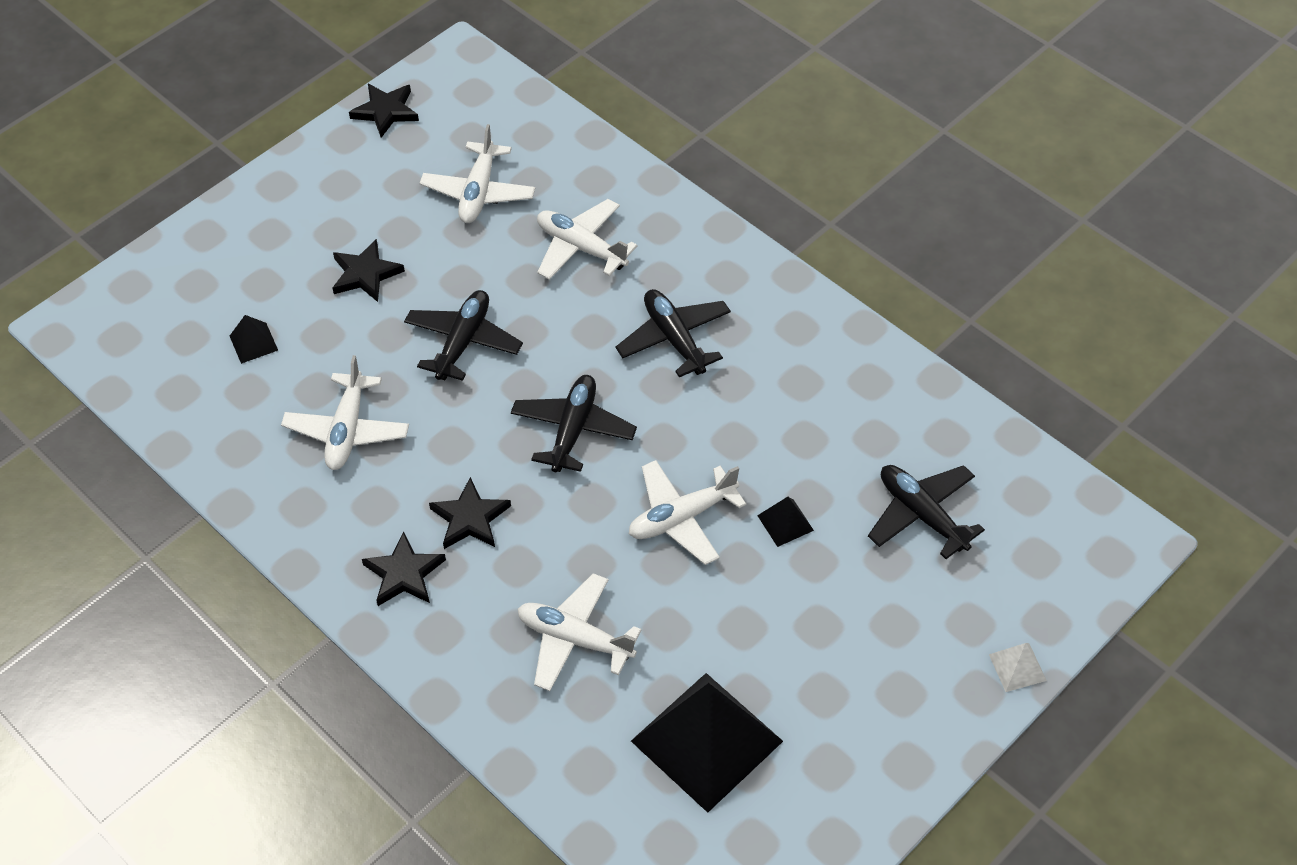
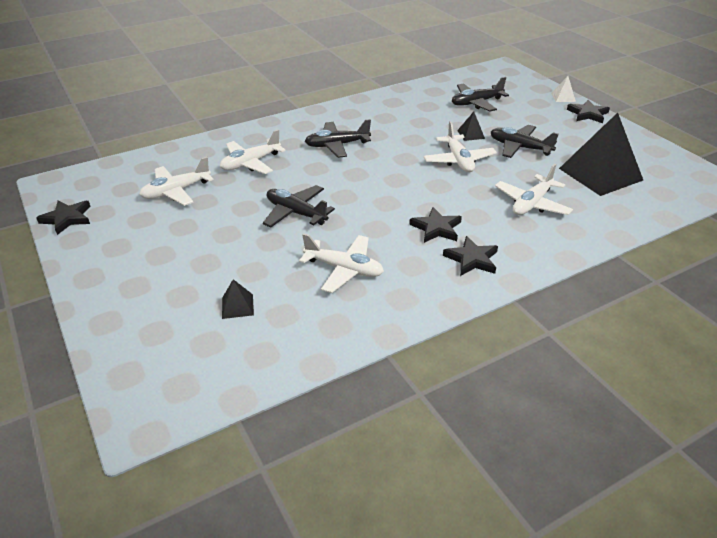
camera: 75 degrees left, 15 degrees down
(365, 274) = (210, 245): black star -> black star (588, 114)
(479, 192) = (176, 191): white plane -> white plane turned 120 degrees clockwise
(573, 429) = (385, 184): black plane -> black plane (519, 147)

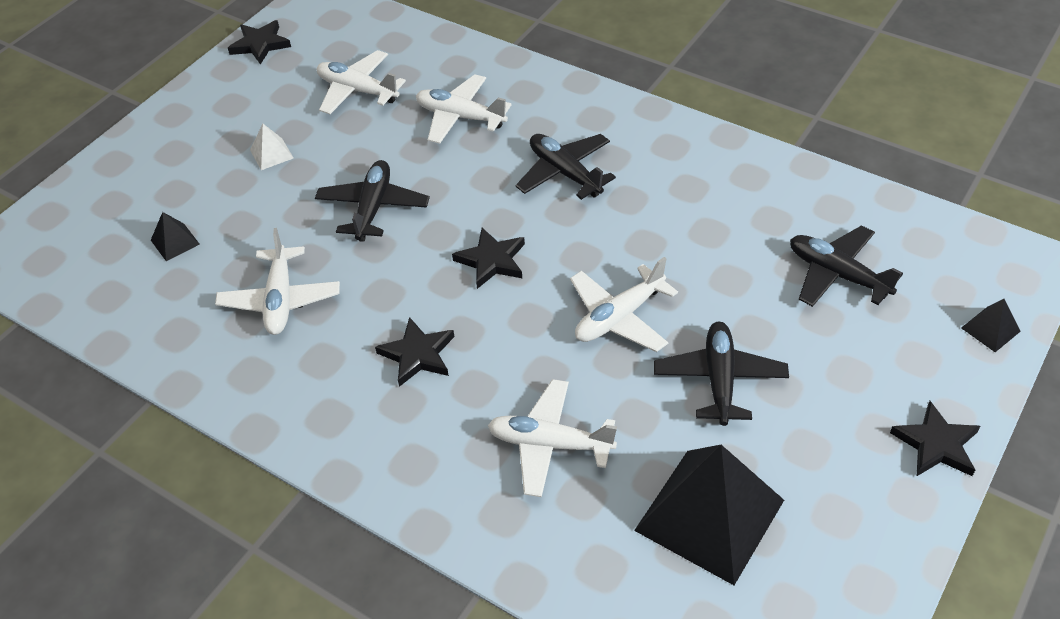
camera: 65 degrees right, 10 degrees up
(471, 134) = (716, 304): black pyramid -> black pyramid (990, 329)
(472, 259) = (365, 416): black star -> black star (492, 261)
(563, 97) = (977, 388): white pyramid -> white pyramid (271, 154)

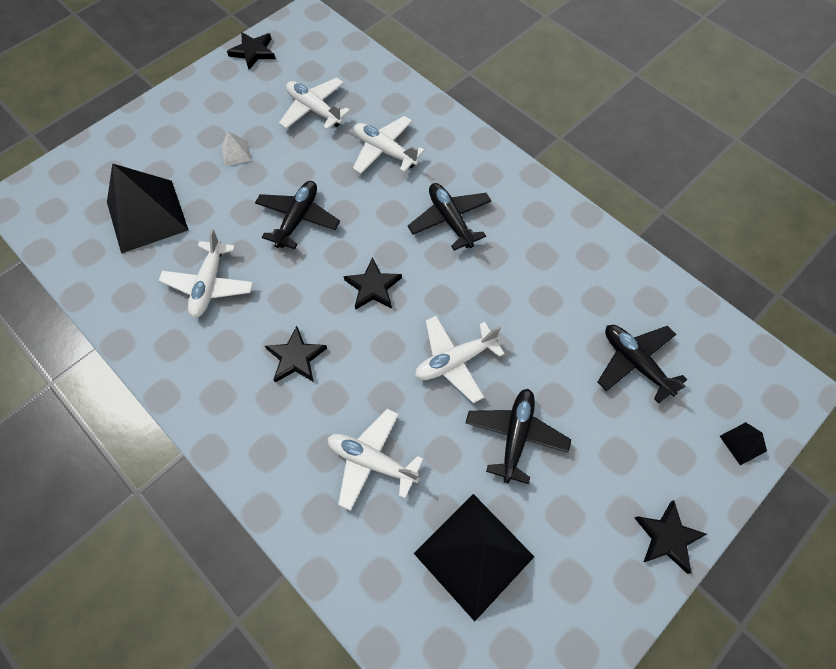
camera: 10 degrees right, 15 degrees up
(175, 242) = (147, 216): black pyramid -> black pyramid, size x2.40

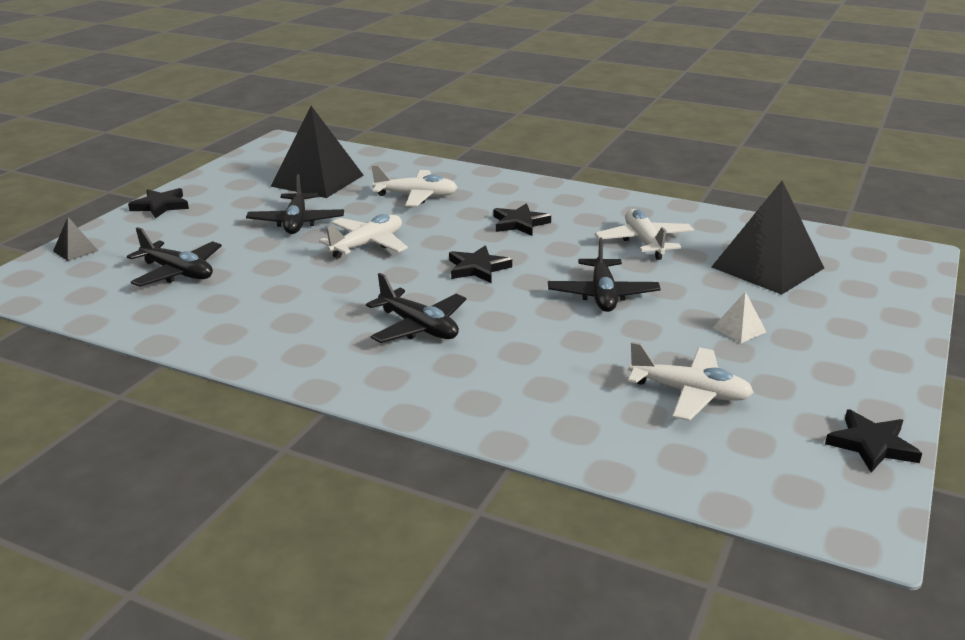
camera: 160 degrees right, 35 degrees down
(384, 151) = (548, 371): white plane -> none

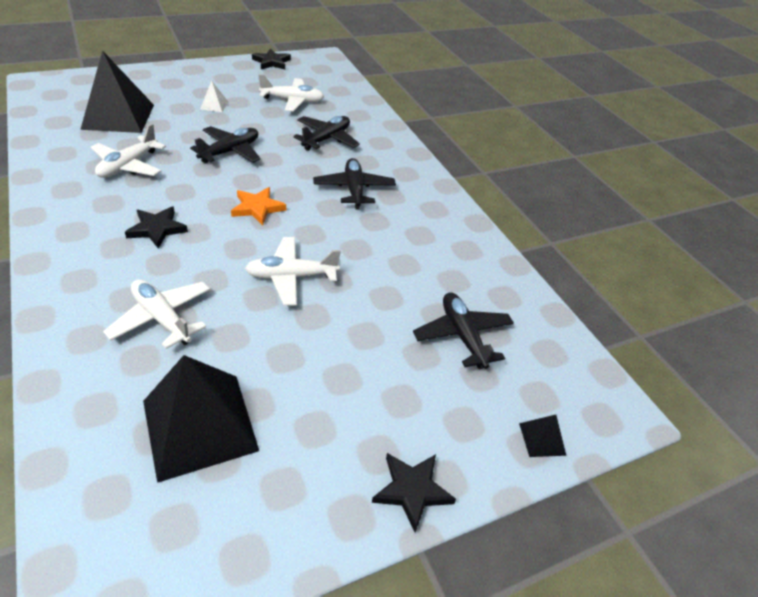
camera: 145 degrees left, 15 degrees up
(296, 222) = (309, 348): black plane -> black plane (326, 139)
(477, 268) = (257, 208): black star -> orange star
(689, 393) = (292, 101): white plane -> white plane turned 120 degrees clockwise

